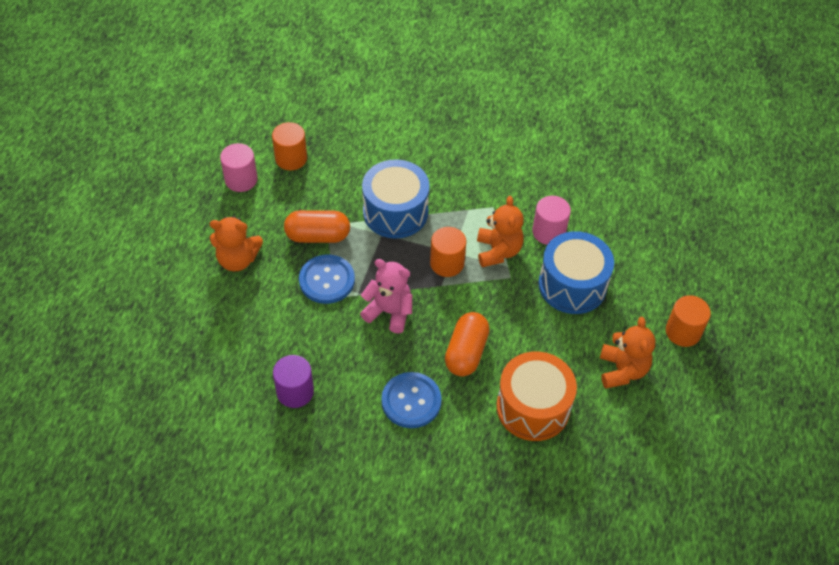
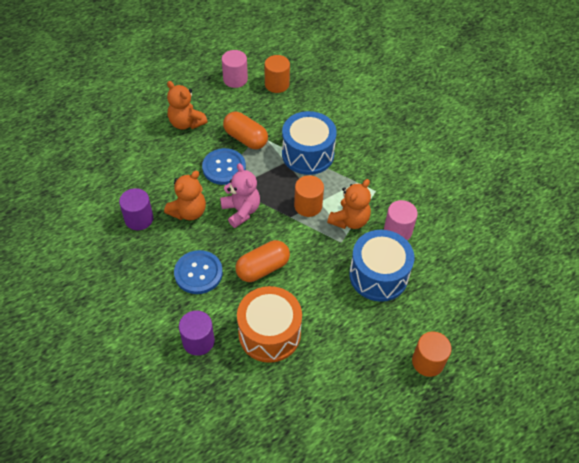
camera: 40 degrees right, 0 degrees up
(478, 463) = (198, 341): none -> purple cylinder
(622, 370) = (355, 355): orange teddy bear -> orange teddy bear (188, 212)

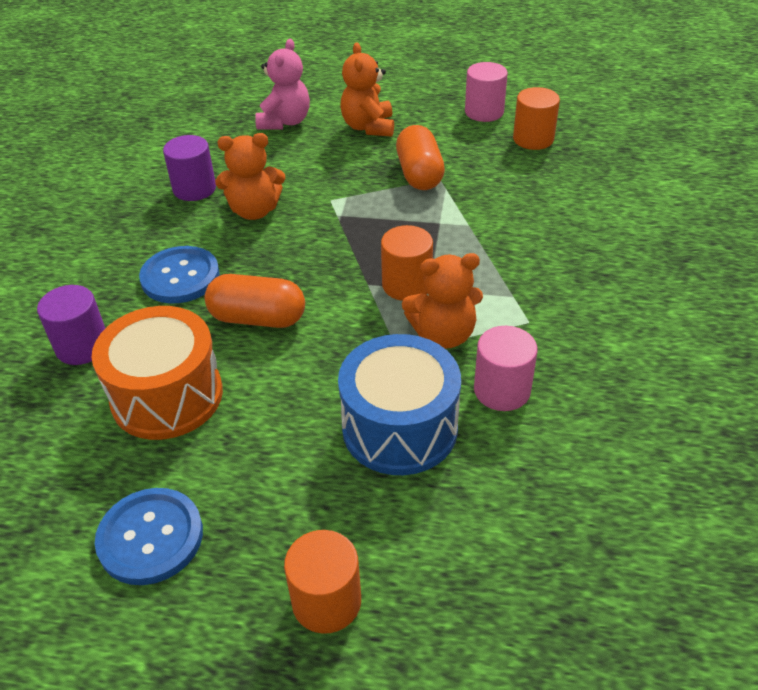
camera: 45 degrees right, 10 degrees down
(224, 167) = (354, 189): blue button -> blue button (150, 537)
(241, 211) = (315, 243): pink teddy bear -> pink teddy bear (285, 122)
(308, 154) = (480, 229): blue drum -> none

